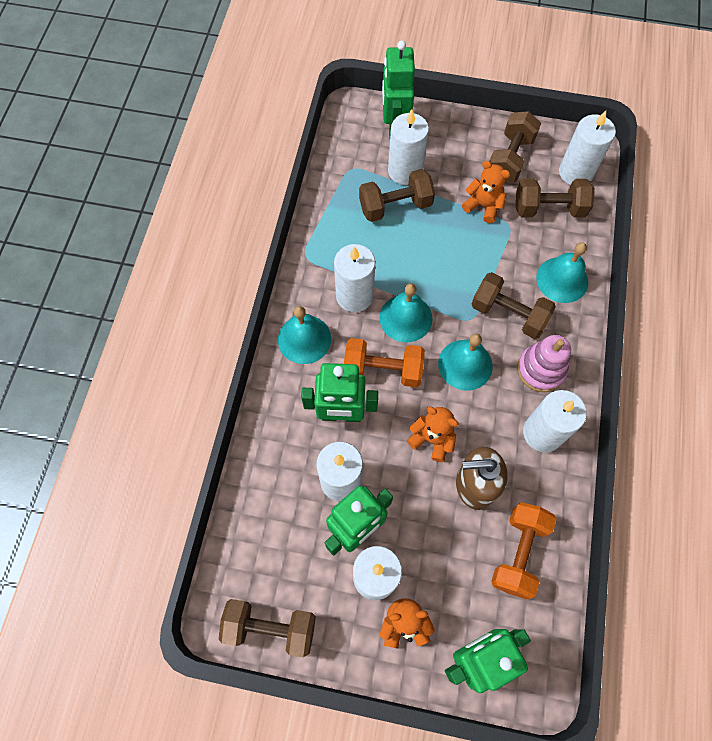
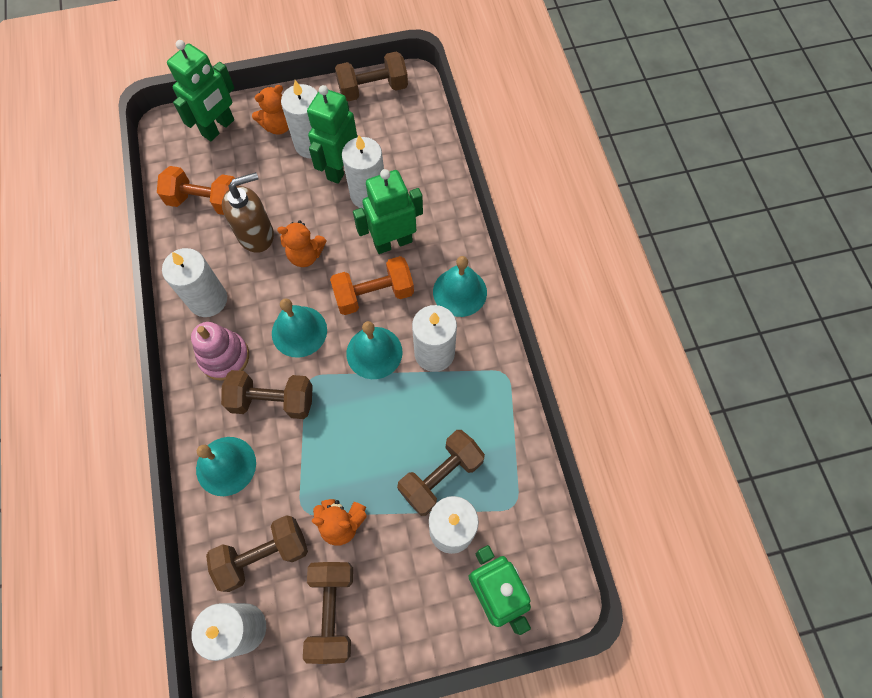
camera: 155 degrees right, 0 degrees up
(518, 552) = (205, 201): orange dumbbell -> orange dumbbell turned 75 degrees counterclockwise

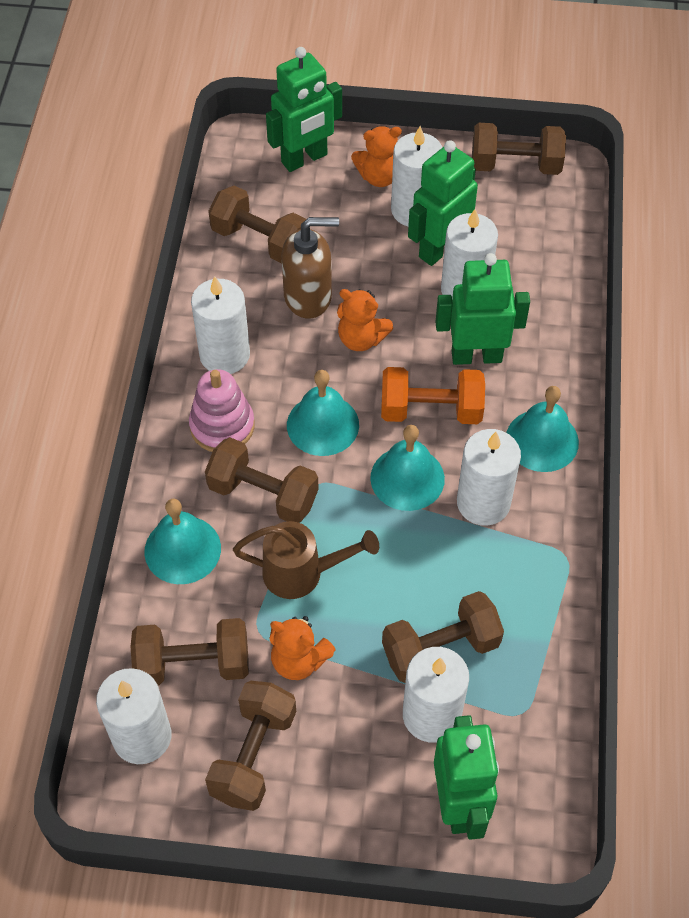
camera: 20 degrees right, 10 degrees down
(205, 201) = (259, 240): orange dumbbell -> brown dumbbell
(321, 453) = (302, 573): none -> brown watering can

